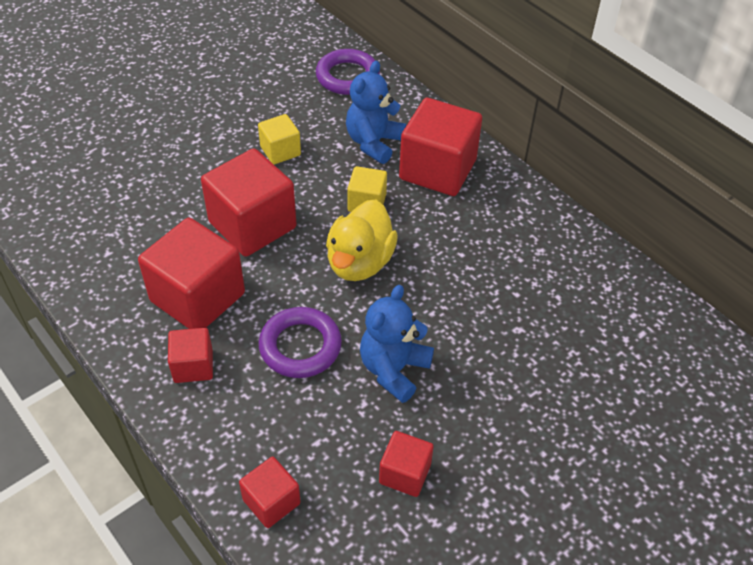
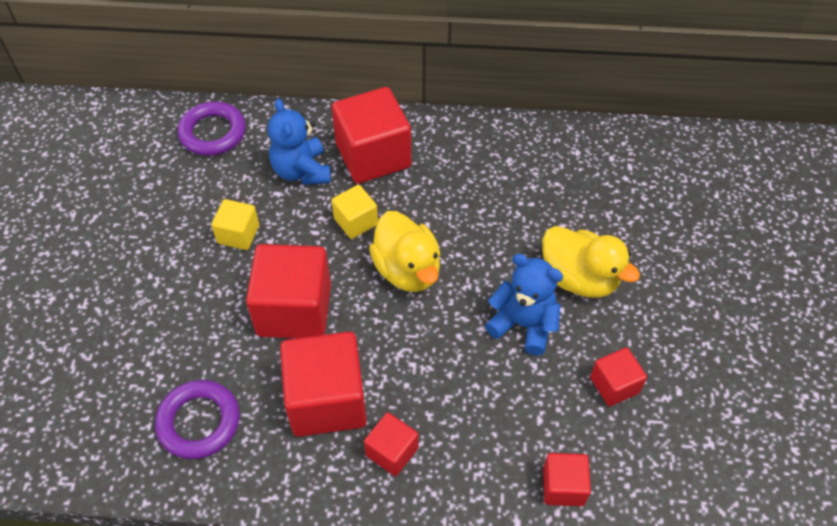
camera: 45 degrees left, 5 degrees up
(300, 346) = (445, 366): purple ring -> purple ring (199, 422)
(394, 369) = (523, 324): blue teddy bear -> blue teddy bear turned 135 degrees clockwise
(482, 377) = (579, 278): none -> yellow duck

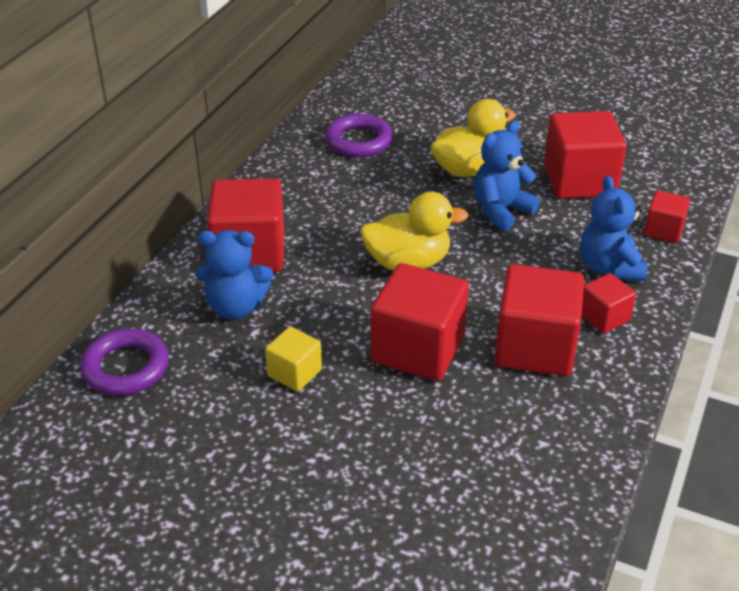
camera: 70 degrees left, 15 degrees down
(199, 422) = (527, 447): purple ring -> purple ring (358, 141)
(356, 221) = (329, 283): yellow cube -> none
(473, 442) = (609, 267): none -> blue teddy bear
(614, 385) = (579, 181): red cube -> red cube, size x1.91

